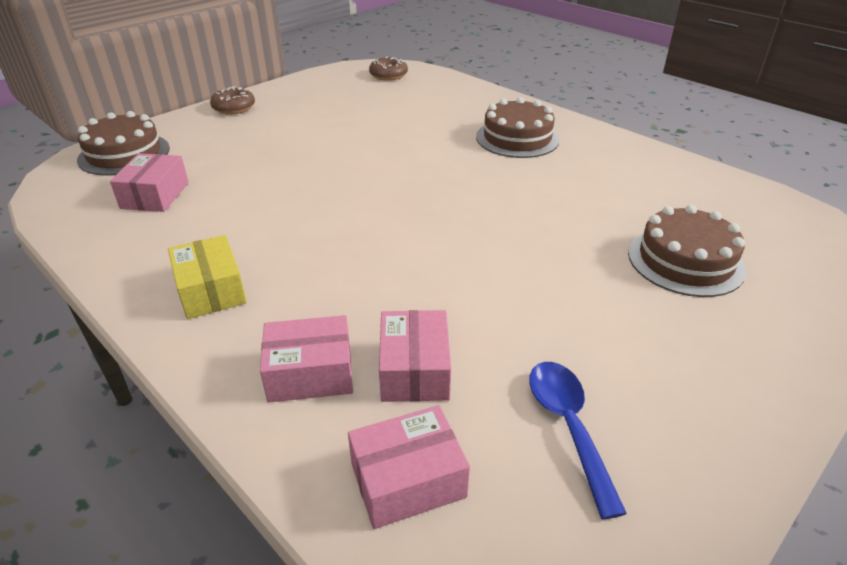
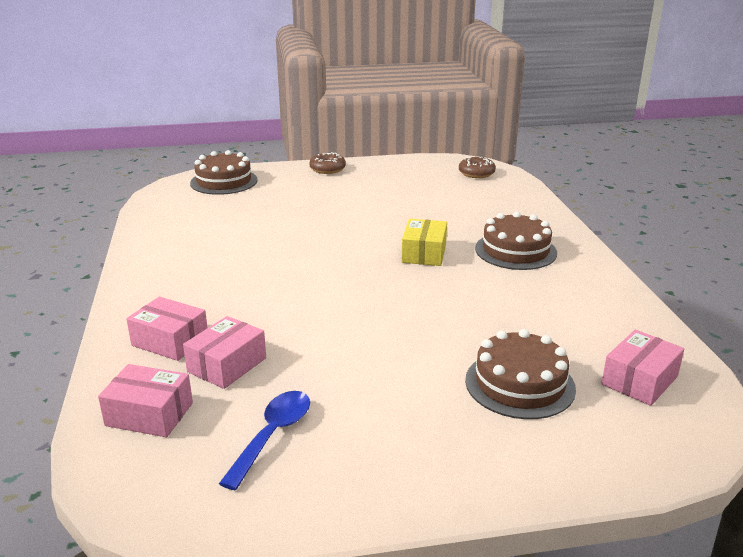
camera: 35 degrees right, 10 degrees down
(155, 195) = (211, 212): pink box -> pink box (639, 380)
(211, 290) = (175, 277): yellow box -> yellow box (424, 253)

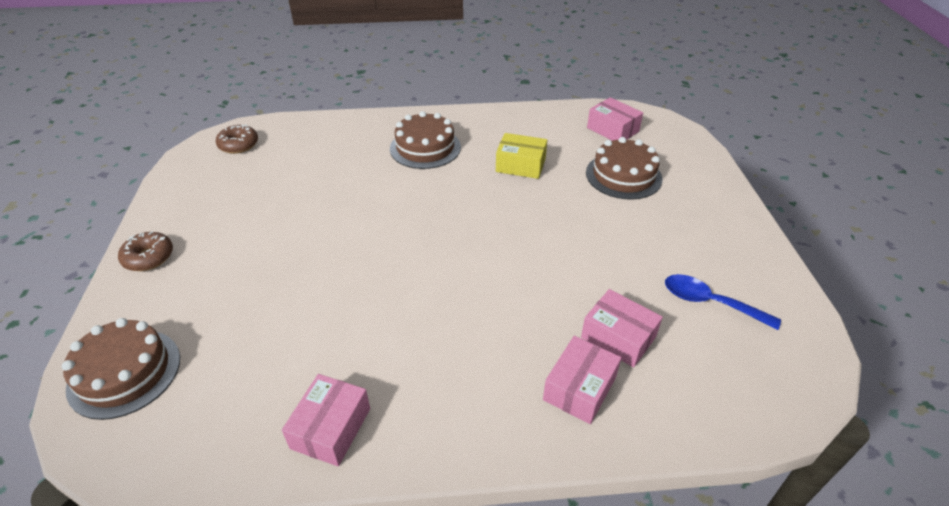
camera: 85 degrees left, 15 degrees up
(149, 414) = (703, 389): pink box -> pink box (331, 428)
(424, 253) = (418, 198): yellow box -> yellow box (520, 165)

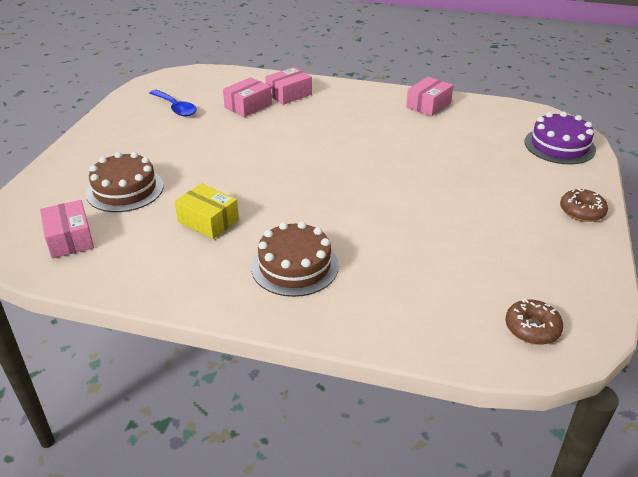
camera: 160 degrees left, 5 degrees down
(124, 372) = (559, 146): brown cake -> purple cake
(618, 337) = (248, 106): pink box -> pink box turned 75 degrees clockwise

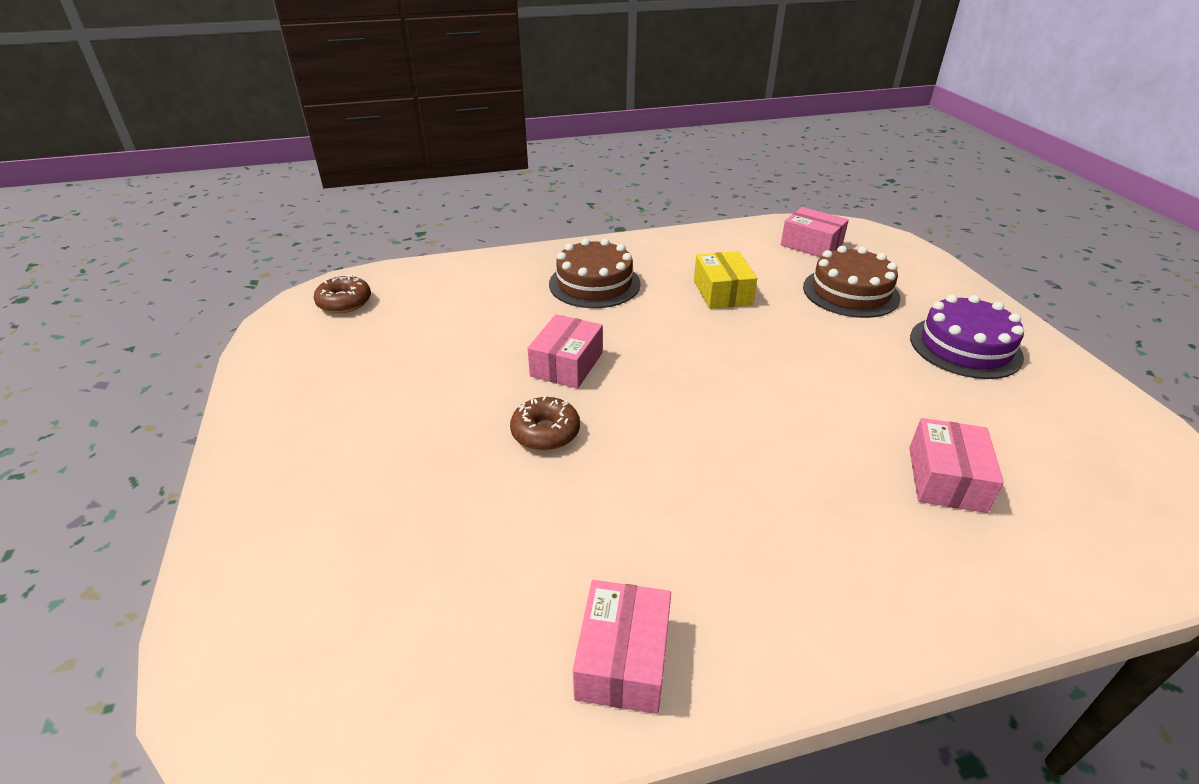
camera: 150 degrees right, 0 degrees up
(176, 108) = (1031, 423): blue spoon -> none
(208, 221) = (722, 292): yellow box -> yellow box turned 75 degrees clockwise
(289, 94) = (933, 550): pink box -> pink box (566, 364)
(559, 146) = (275, 626): purple cake -> purple cake (965, 347)
(581, 211) = (262, 457): brown donut -> brown donut (545, 432)

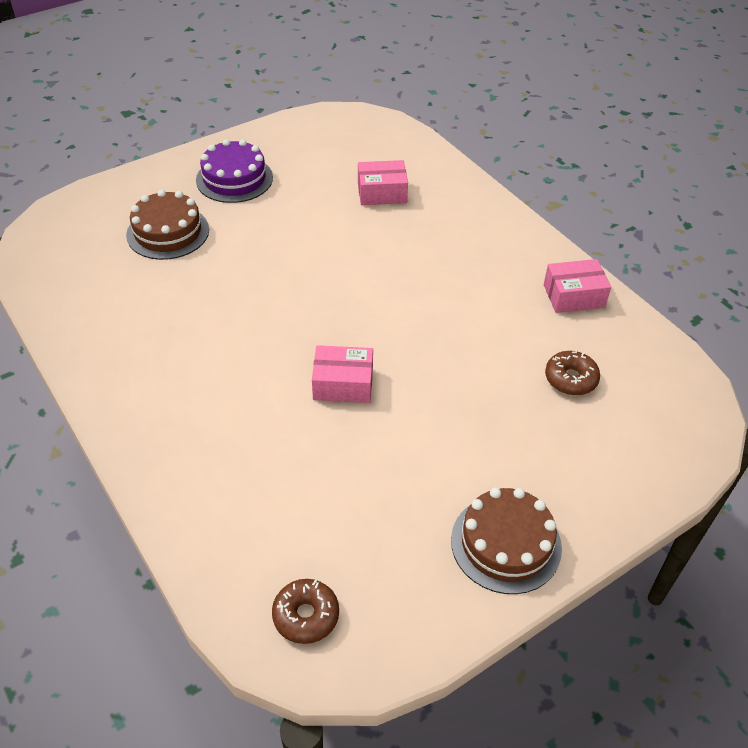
camera: 110 degrees left, 10 degrees up
(545, 432) = (431, 372): brown donut -> brown donut (570, 379)
(594, 284) = (198, 400): brown cake -> brown cake (506, 543)
(722, 292) = (190, 307): yellow box -> none
(811, 244) = (76, 259): pink box -> none

